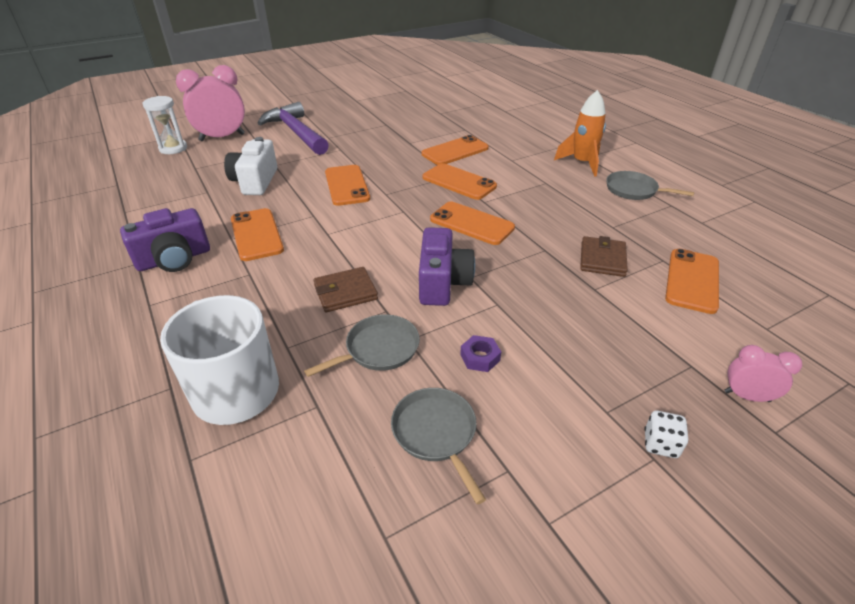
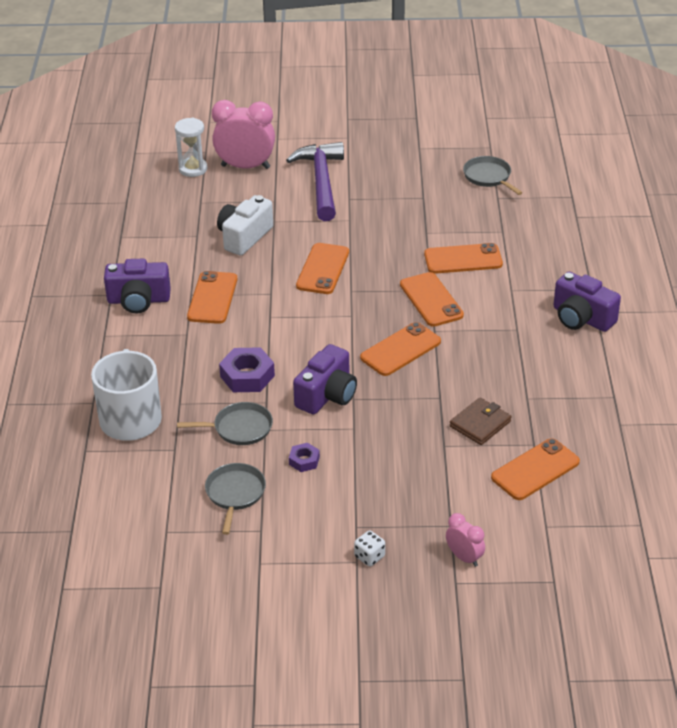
camera: 30 degrees right, 0 degrees up
(345, 292) = (247, 376): brown wallet -> purple nut
(471, 223) = (400, 350): orange phone -> orange phone turned 75 degrees clockwise
(582, 163) = (581, 318): orange rocket -> purple camera
(634, 190) = (596, 368): grey pan -> grey pan (488, 177)

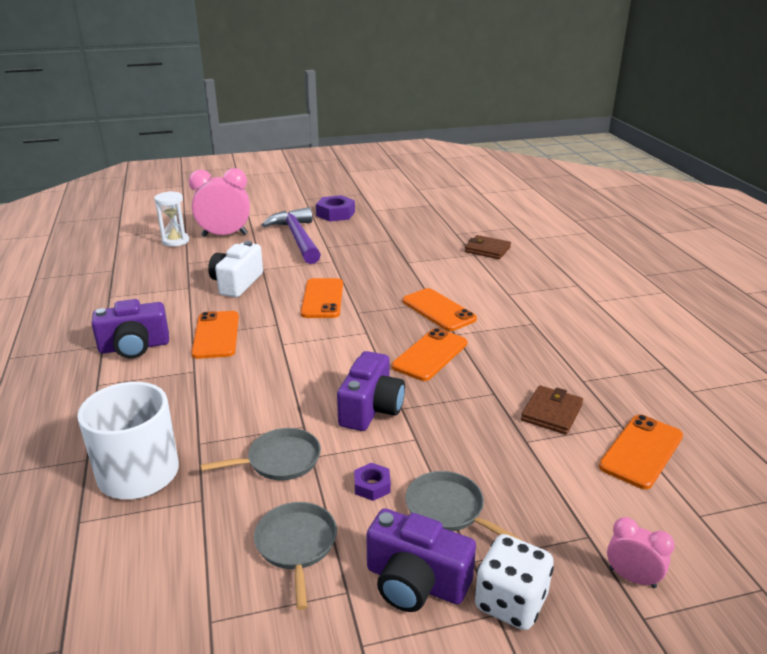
camera: 15 degrees left, 10 degrees down
(247, 376) = (273, 402): purple nut -> purple nut (335, 214)
(369, 557) = (510, 602): white dice -> white dice, size x1.77
(463, 259) = (451, 277): orange phone -> none
(488, 177) = (440, 222): grey pan -> grey pan (448, 509)
(520, 226) = (487, 250): none -> brown wallet
(581, 318) = (586, 307): purple camera -> purple camera (415, 582)

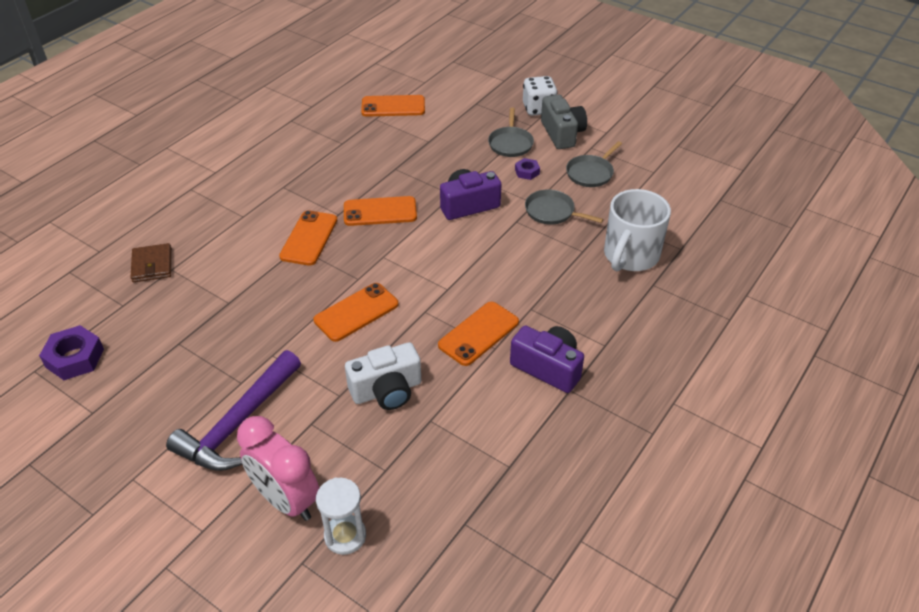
camera: 130 degrees left, 15 degrees up
(335, 214) = (131, 440): purple nut -> purple nut (75, 358)
(415, 582) = (562, 133): purple camera -> grey camera
(551, 413) = (391, 142): brown wallet -> none
(632, 577) = (486, 87): pink clock -> none

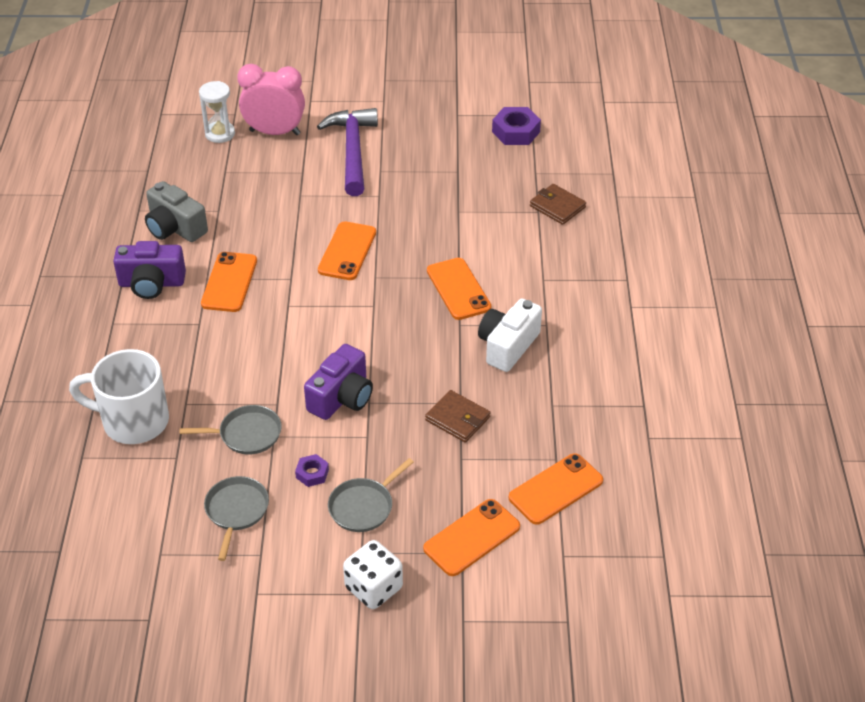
camera: 145 degrees right, 0 degrees up
(380, 212) = (422, 346): orange phone -> orange phone (472, 538)
(387, 390) = (267, 213): white camera -> white camera (507, 346)
(407, 161) = (457, 419): none -> brown wallet
(510, 143) = (363, 506): grey pan -> grey pan turned 105 degrees counterclockwise
(562, 133) = (312, 558): grey camera -> grey camera (175, 228)
(630, 256) = (133, 421): white mug -> white mug turned 75 degrees counterclockwise

